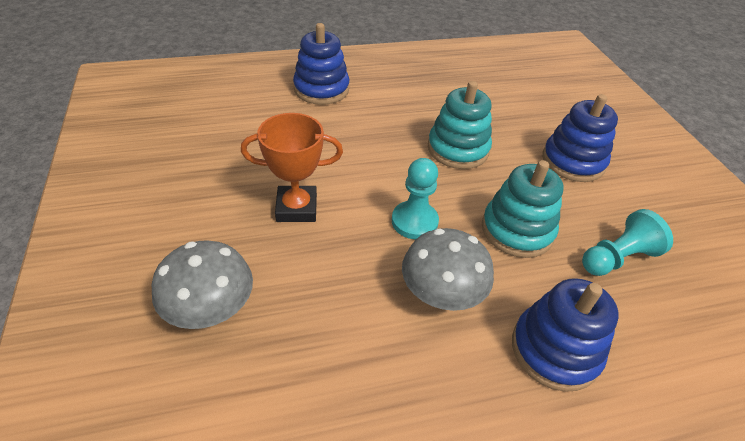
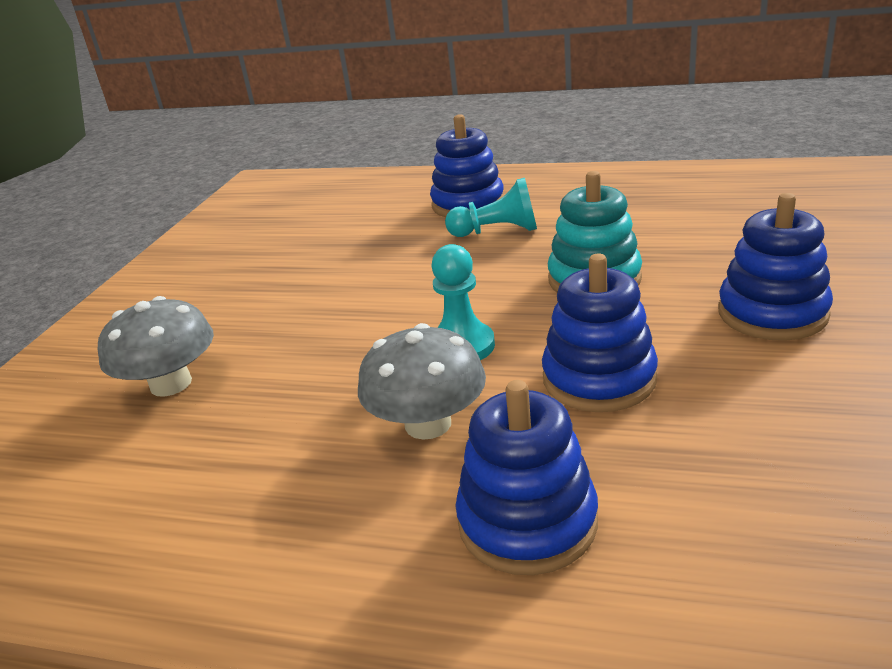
camera: 35 degrees right, 15 degrees down
(296, 208) = (335, 312): orange trophy -> none
(517, 230) = (599, 378): turquoise stacking toy -> blue stacking toy
(617, 258) = (738, 440): turquoise pawn -> turquoise pawn (497, 231)

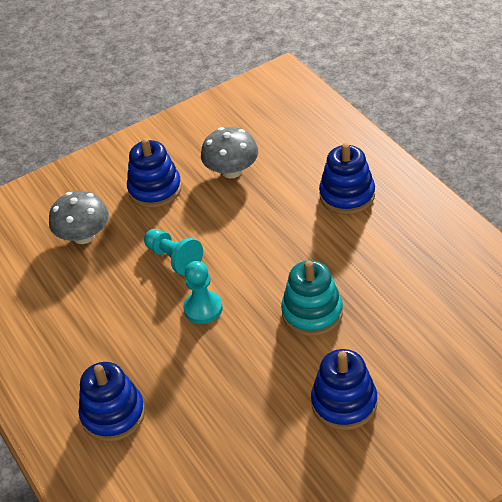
camera: 45 degrees right, 15 degrees up
(428, 424) = (139, 342): grey mushroom -> grey mushroom (232, 171)
(497, 231) = (326, 235): turquoise pawn -> turquoise pawn (174, 258)
(599, 378) = (223, 374): blue stacking toy -> blue stacking toy (155, 189)

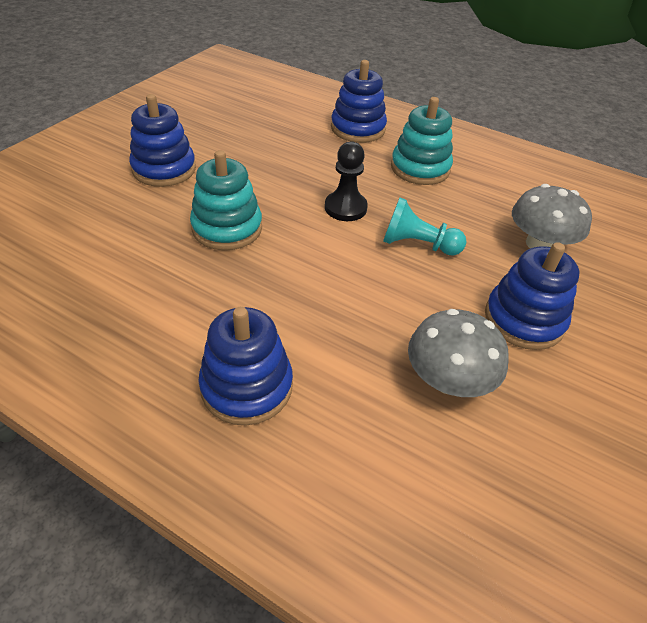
camera: 145 degrees right, 0 degrees up
(100, 337) = (420, 168): none -> turquoise stacking toy
(203, 308) = (345, 208): turquoise pawn -> black pawn

